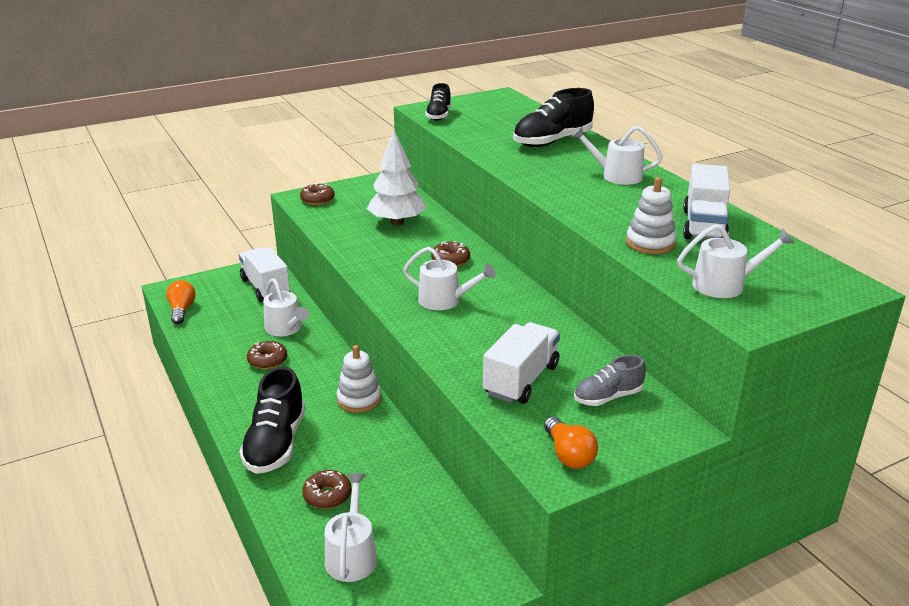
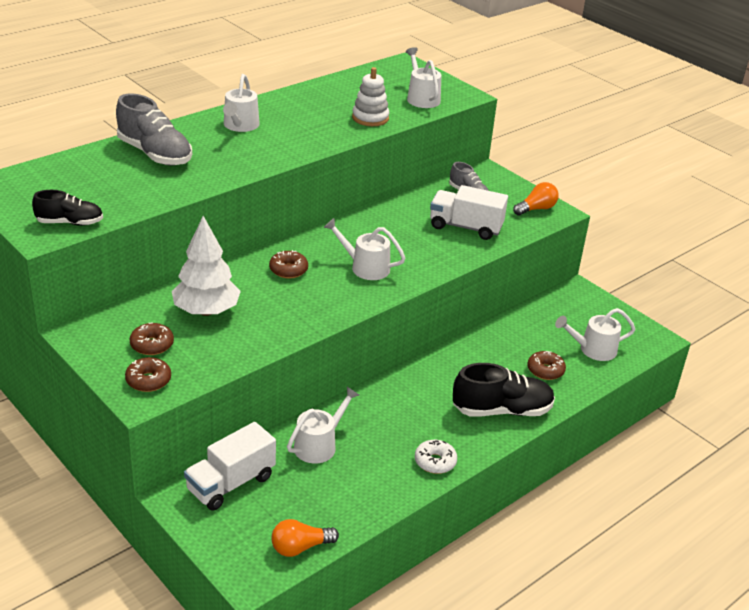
camera: 105 degrees left, 5 degrees up
(228, 386) = (435, 462): none -> white donut
(267, 360) = (382, 445): brown donut -> brown donut (152, 345)
(359, 399) = (422, 373): white stacking toy -> none
(445, 300) = (365, 267): white watering can -> white watering can turned 75 degrees counterclockwise
(552, 141) = (155, 154): black shoe -> grey shoe
(703, 226) = (332, 98): white truck -> none

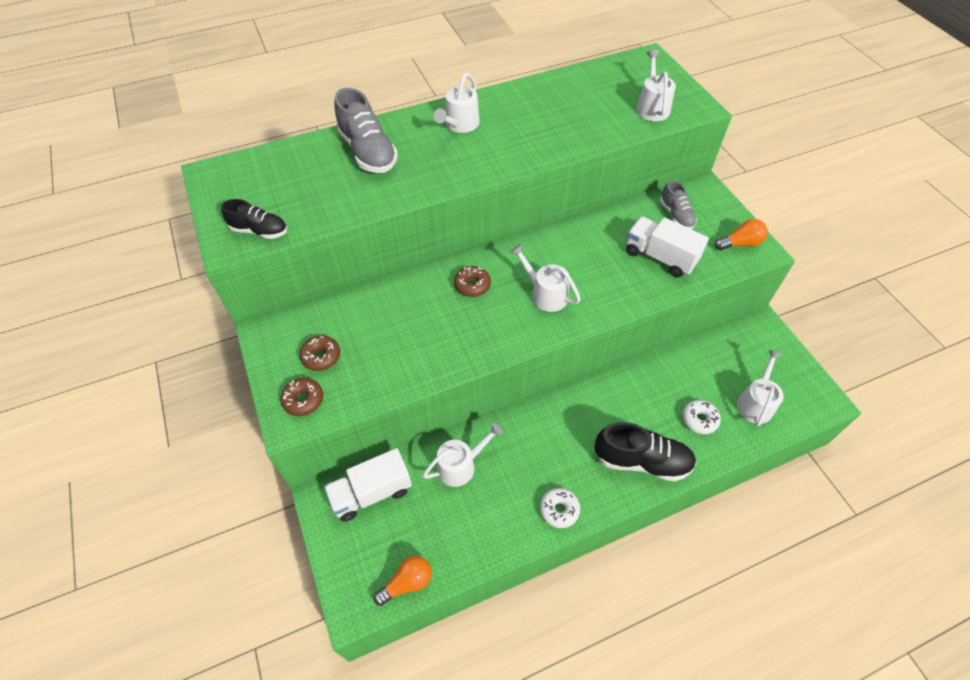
camera: 20 degrees right, 20 degrees up
(206, 311) = (382, 323): white tree -> none
(300, 547) = (407, 582): orange light bulb -> orange light bulb turned 150 degrees clockwise
(370, 118) = (590, 128): white stacking toy -> none
(545, 370) = (699, 419): brown donut -> white donut
(593, 349) = (755, 403): white watering can -> white watering can turned 105 degrees clockwise

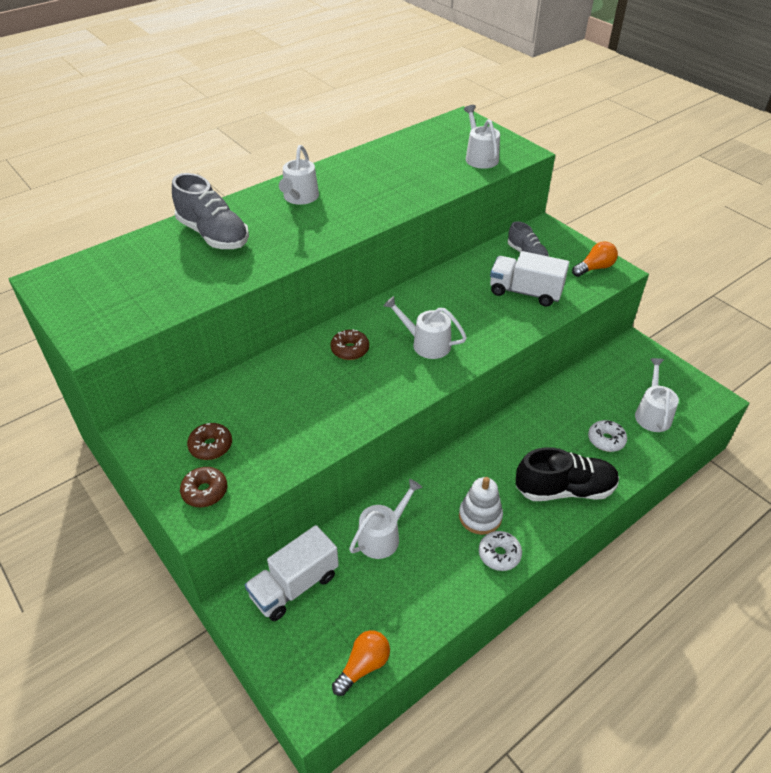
camera: 15 degrees left, 10 degrees down
(259, 231) = (121, 323): black shoe -> none
(553, 468) = (480, 516): none -> white stacking toy

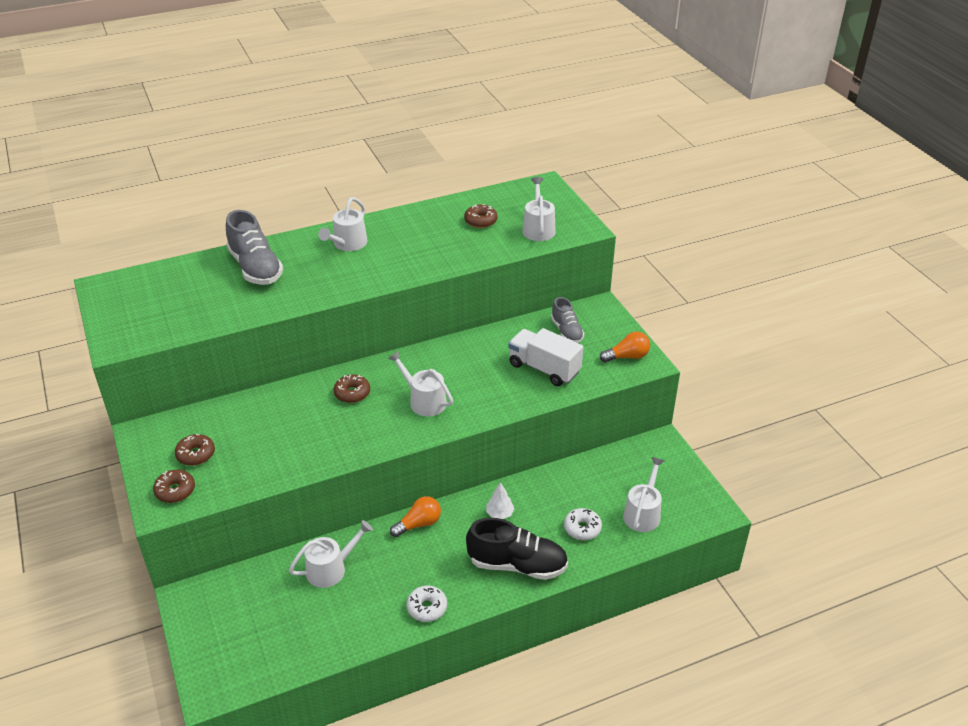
camera: 15 degrees right, 5 degrees down
(294, 585) = (237, 593): white truck -> none
(363, 666) = (265, 670): orange light bulb -> orange light bulb (418, 524)
(421, 158) = (480, 221): none -> brown donut
(480, 516) = (426, 571): white stacking toy -> none
(522, 442) = (499, 514): none -> white tree

